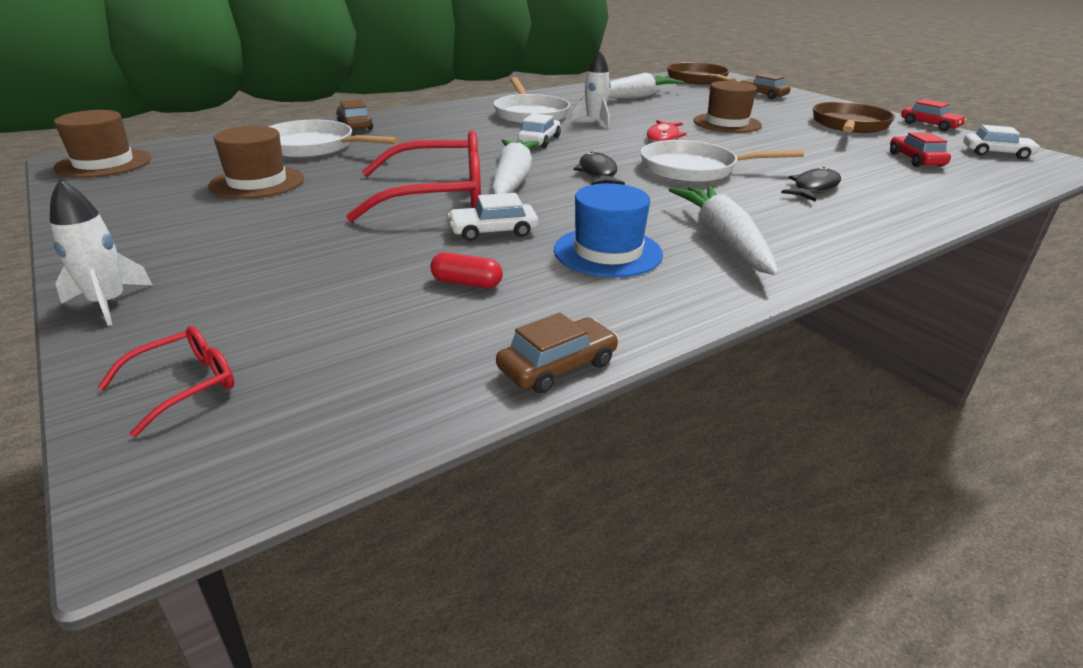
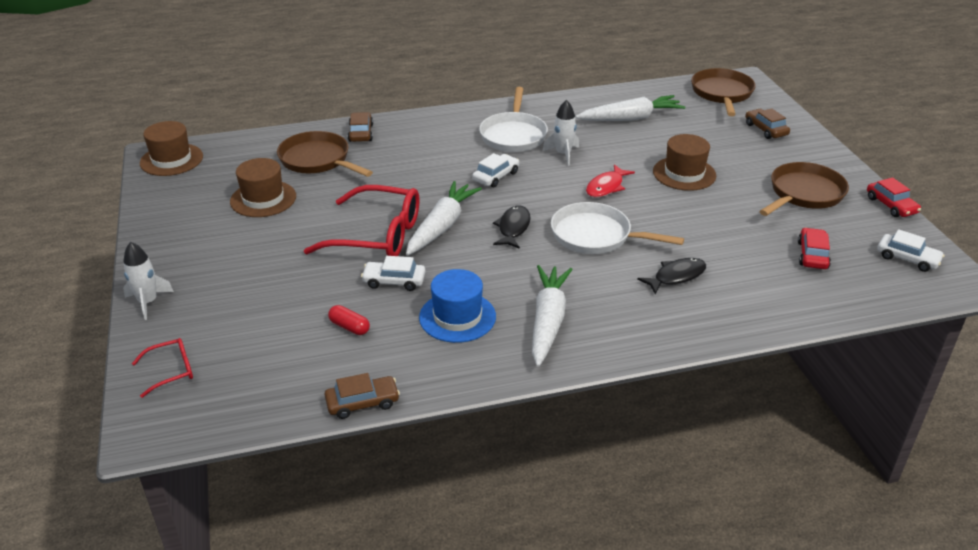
camera: 20 degrees right, 5 degrees up
(314, 147) = (318, 160): white pan -> brown pan

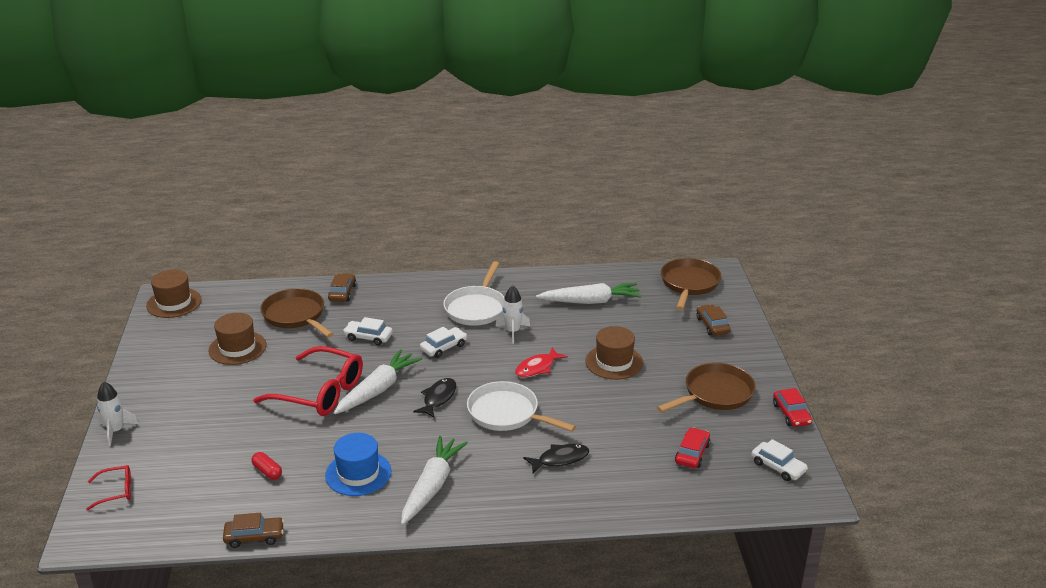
camera: 10 degrees right, 5 degrees down
(394, 281) = (318, 435): white car -> white car (368, 337)

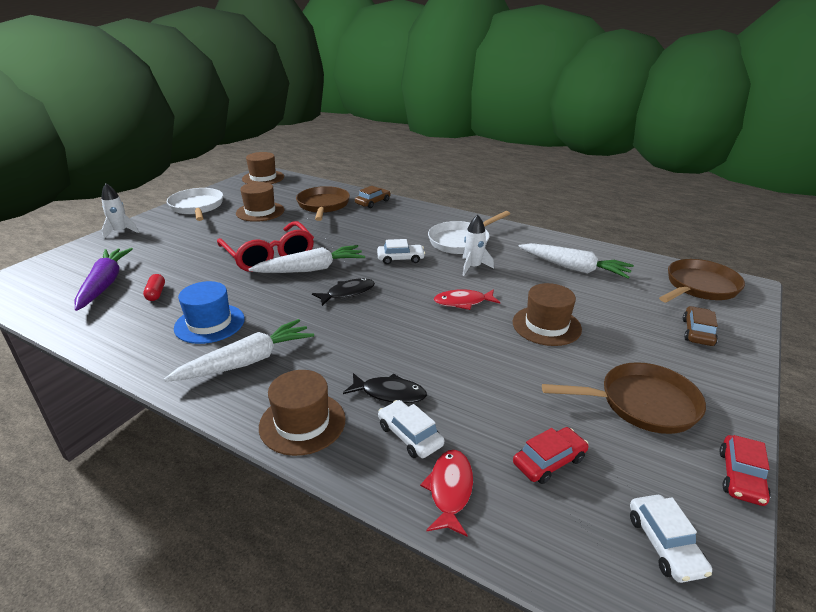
camera: 35 degrees right, 0 degrees up
(115, 491) = (59, 266): red glasses -> none
(200, 485) = (105, 284): none -> purple carrot
(254, 537) = (73, 336): brown car -> none
(368, 337) = (353, 233): white car -> white car (410, 435)
(507, 414) = (390, 329): white pan -> white pan (197, 207)
(526, 504) = (302, 423): none -> brown hat
(654, 496) = (450, 490): none -> red fish

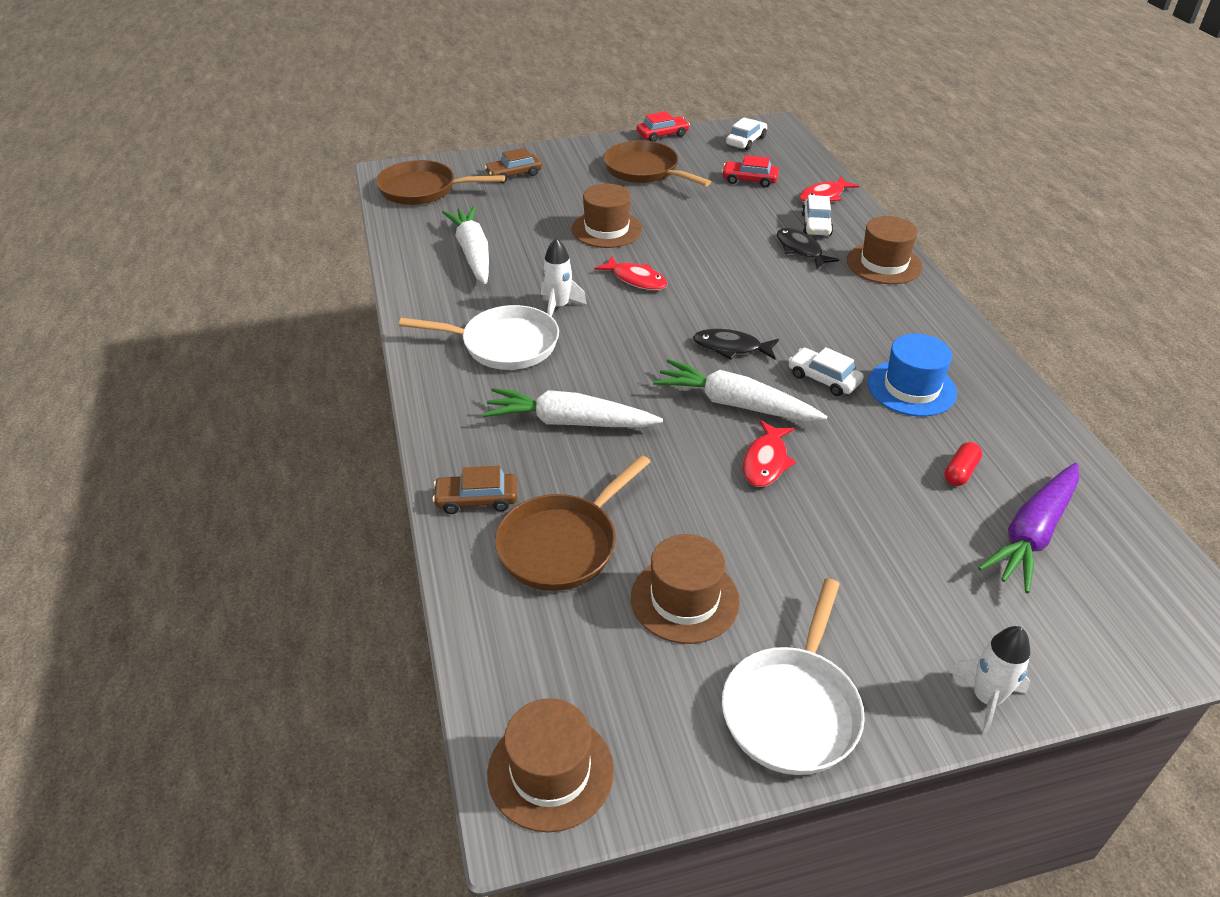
camera: 135 degrees left, 10 degrees up
(247, 361) = (896, 327): white carrot -> white carrot (569, 422)
(269, 255) = (766, 462): red glasses -> red fish
(400, 259) = (613, 360): white car -> white car (824, 379)

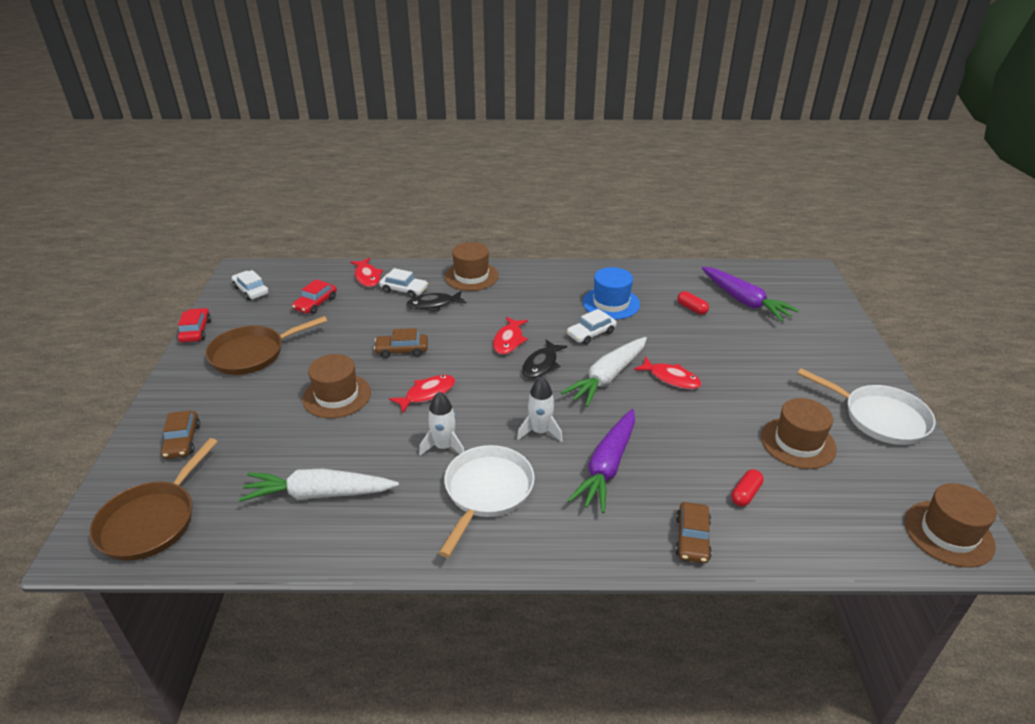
camera: 75 degrees left, 5 degrees down
(563, 544) = (745, 494): brown pan -> red capsule
(569, 422) = (607, 467): white carrot -> purple carrot
(701, 248) = (402, 350): none -> brown car
(764, 316) = (509, 340): none -> red fish
(986, 698) = (861, 350): white rocket -> white rocket (540, 431)

